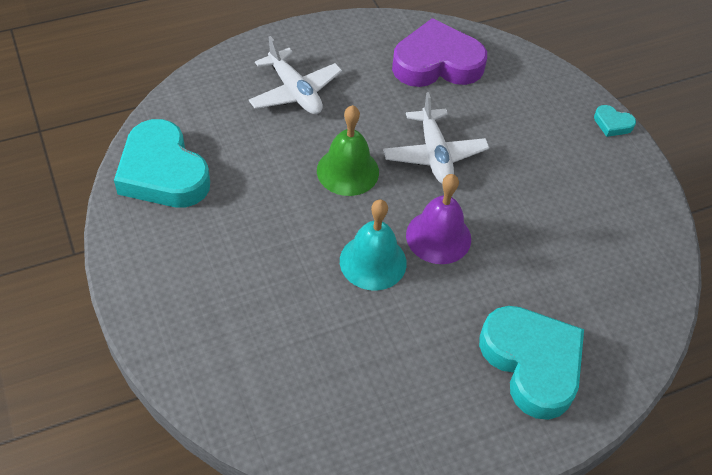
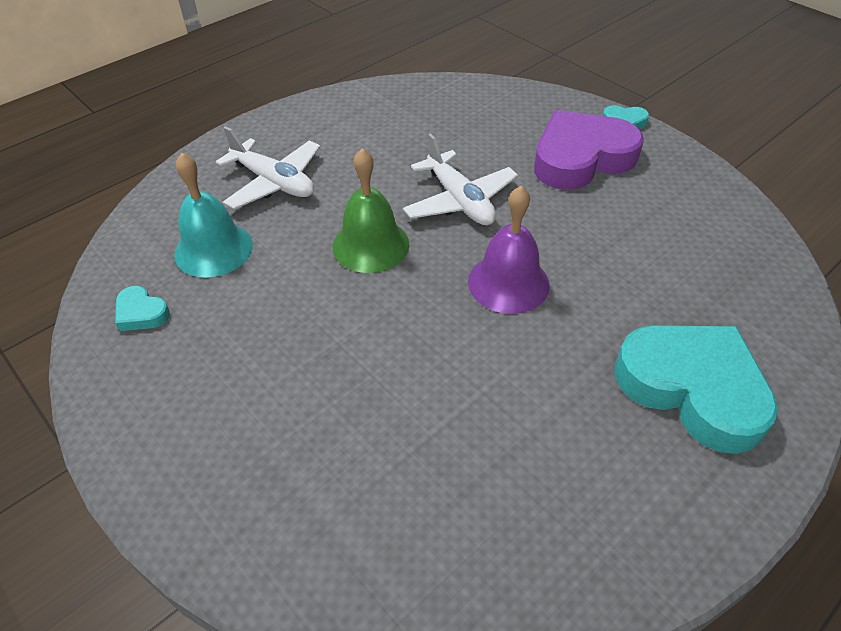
camera: 15 degrees left, 5 degrees down
(163, 172) = (141, 313): turquoise heart -> turquoise heart, size x0.42
(373, 262) = (447, 334): turquoise bell -> turquoise bell (213, 249)
(437, 63) = (418, 116): purple heart -> purple heart (581, 158)

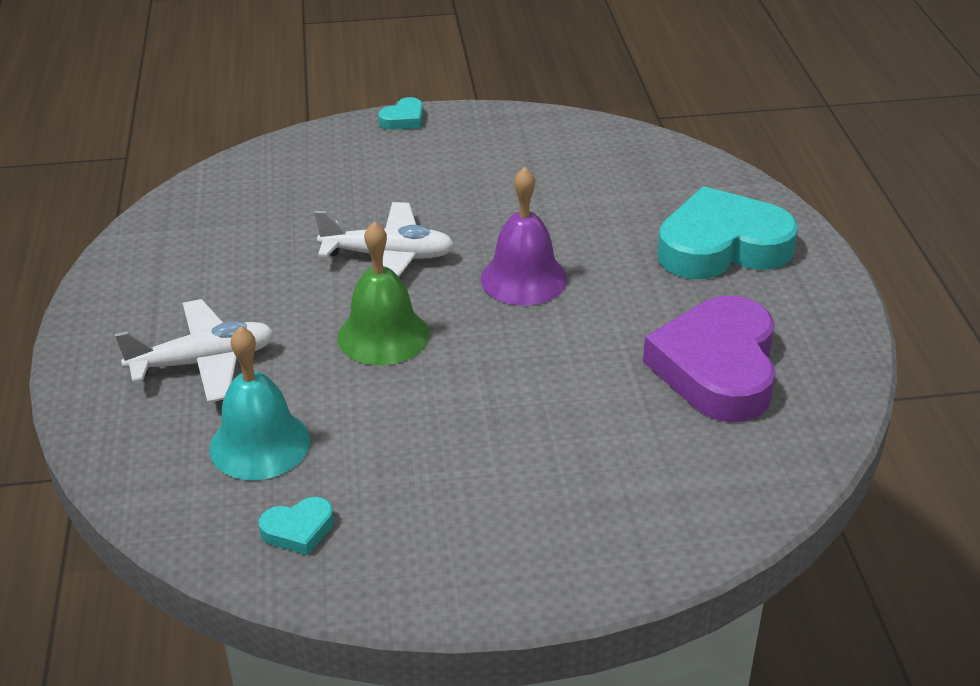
camera: 55 degrees left, 10 degrees down
(581, 158) = (419, 165): purple heart -> purple heart (717, 368)

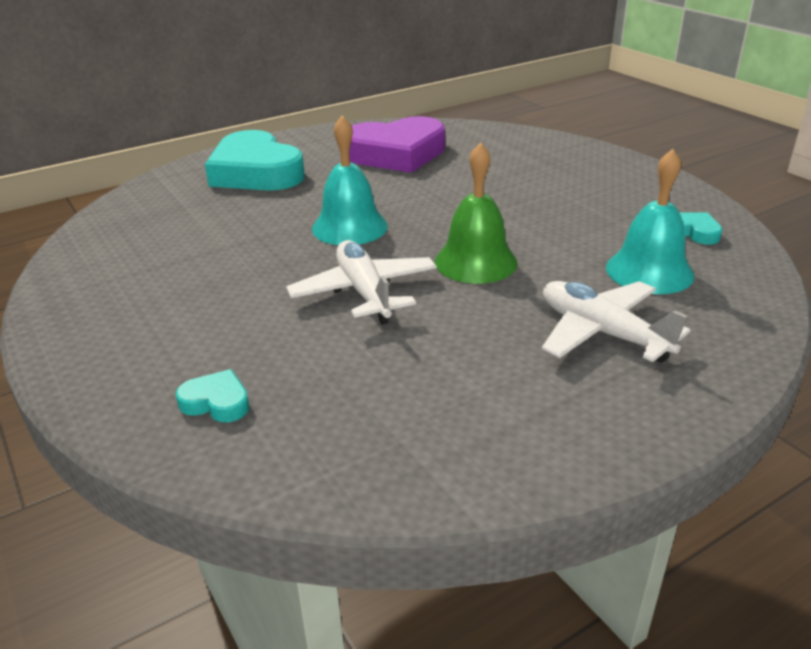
camera: 115 degrees left, 5 degrees down
(403, 119) = (68, 369): turquoise heart -> turquoise heart (216, 402)
(524, 278) = (349, 227): purple bell -> turquoise bell

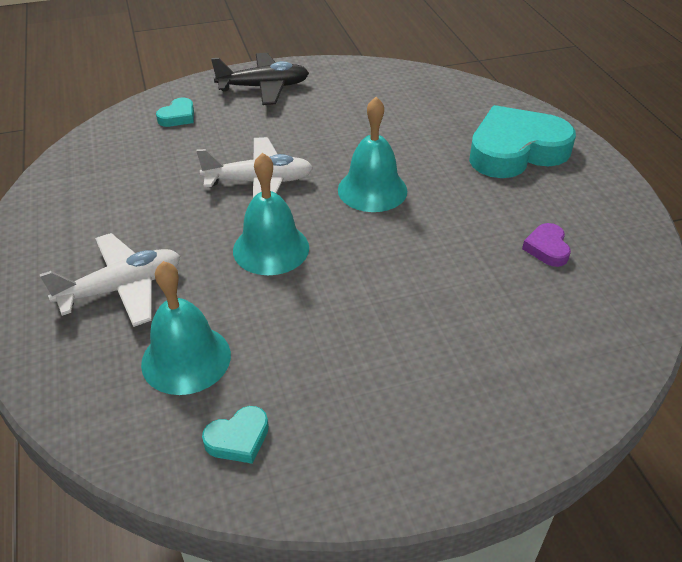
camera: 105 degrees right, 10 degrees up
(117, 340) = (264, 87): none -> black plane
(396, 154) = (547, 248): purple heart -> purple heart, size x0.42
(476, 262) = (271, 248): green bell -> turquoise bell

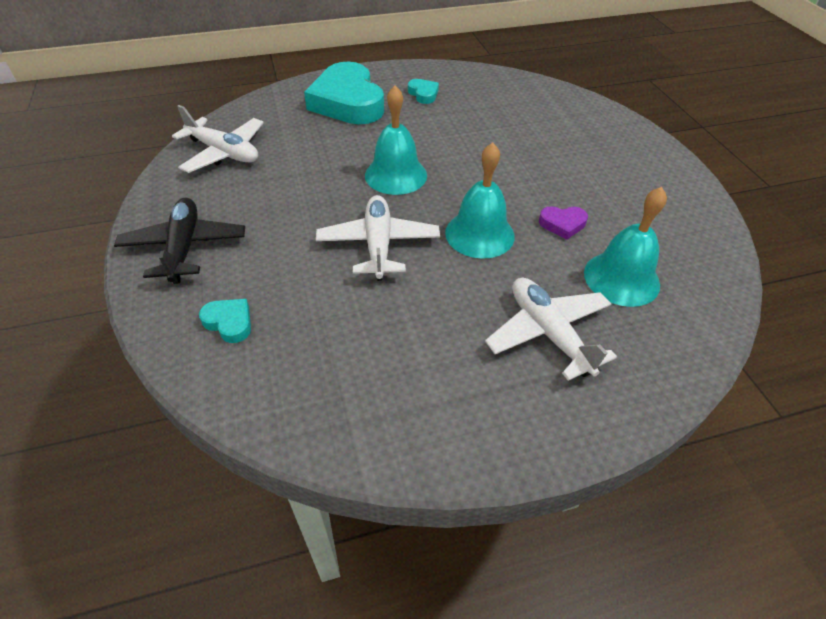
camera: 90 degrees left, 5 degrees up
(238, 439) = (684, 244): turquoise heart -> turquoise heart (423, 94)
(397, 87) = (224, 153): none -> white plane
(547, 248) = (467, 104): purple heart -> purple heart (562, 224)

